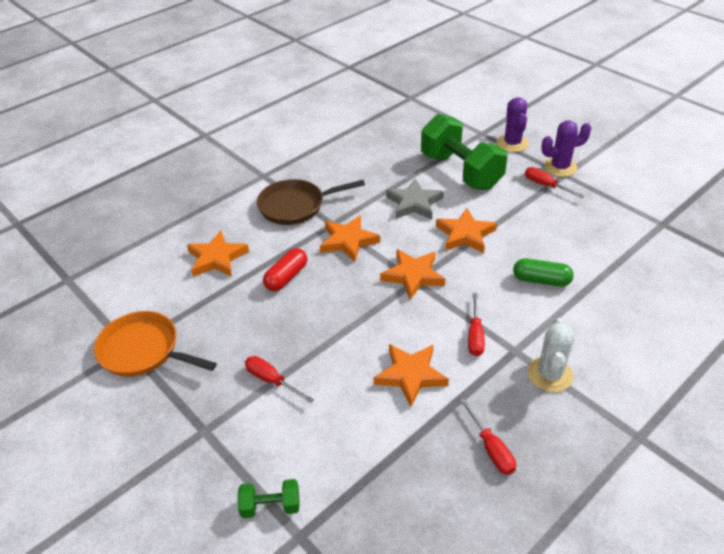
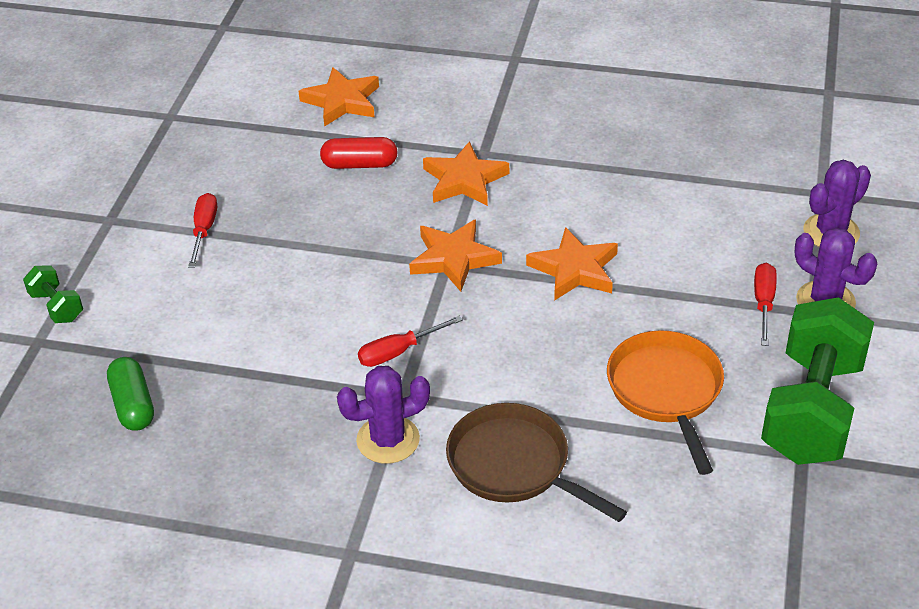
camera: 55 degrees right, 0 degrees up
(144, 351) = (173, 128): orange pan -> orange pan (666, 392)
(296, 206) = (486, 110): brown pan -> brown pan (515, 466)
(411, 375) = (293, 326): orange star -> none
(414, 203) = (591, 200): grey star -> none
(460, 171) = (705, 211): green dumbbell -> green dumbbell (812, 410)
(491, 448) = (238, 432): red screwdriver -> none
(541, 280) = (551, 372): green capsule -> green capsule (133, 405)
(550, 374) = (388, 440): white cactus -> purple cactus

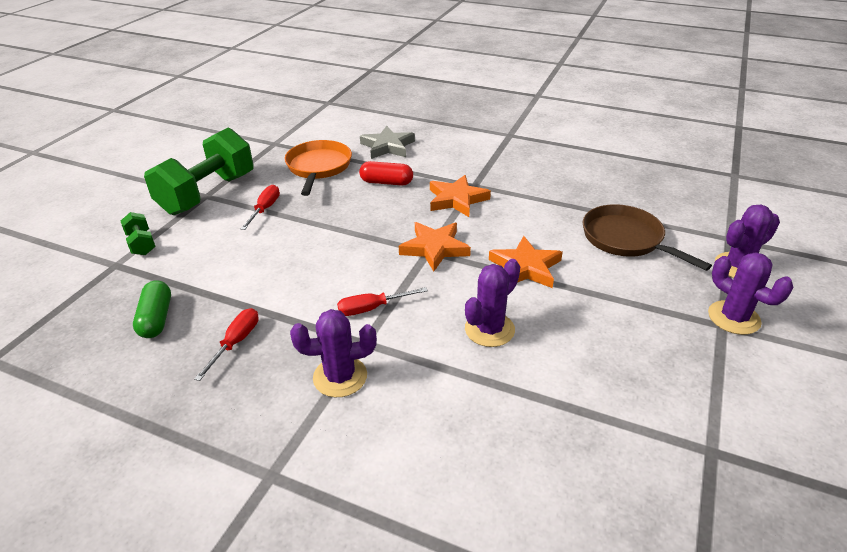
camera: 10 degrees right, 5 degrees down
(342, 101) = (387, 146): orange star -> grey star
(515, 466) = (441, 417): brown pan -> brown pan (626, 239)
(546, 357) = (489, 329): none -> purple cactus
(666, 392) = (587, 372): orange pan -> orange pan (318, 167)
(763, 303) = (679, 312): red screwdriver -> red screwdriver (236, 342)
(812, 410) = (721, 409): green dumbbell -> green dumbbell (208, 194)

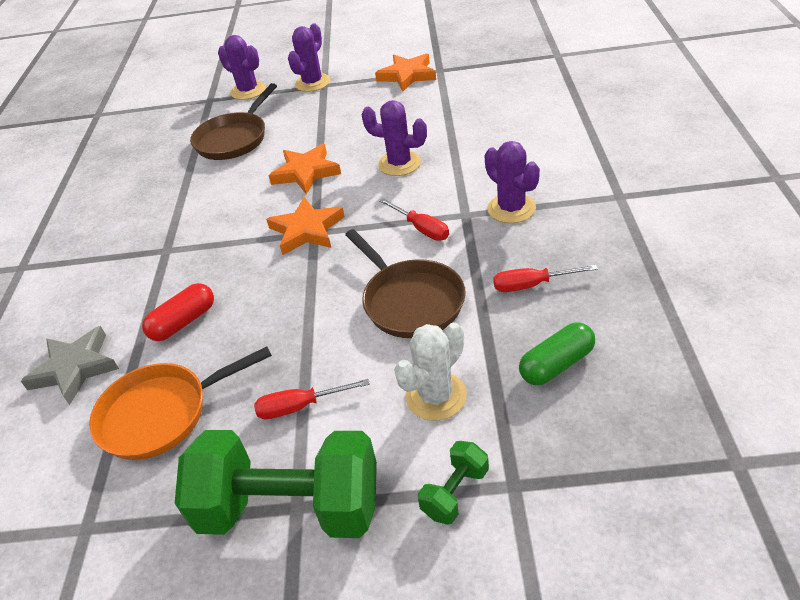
camera: 110 degrees left, 5 degrees up
(205, 258) = (436, 396): none -> white cactus
(296, 274) = (410, 301): none -> brown pan
(386, 182) = (183, 322): red capsule -> red capsule turned 60 degrees clockwise
(457, 199) = (204, 250): orange star -> orange star (407, 75)

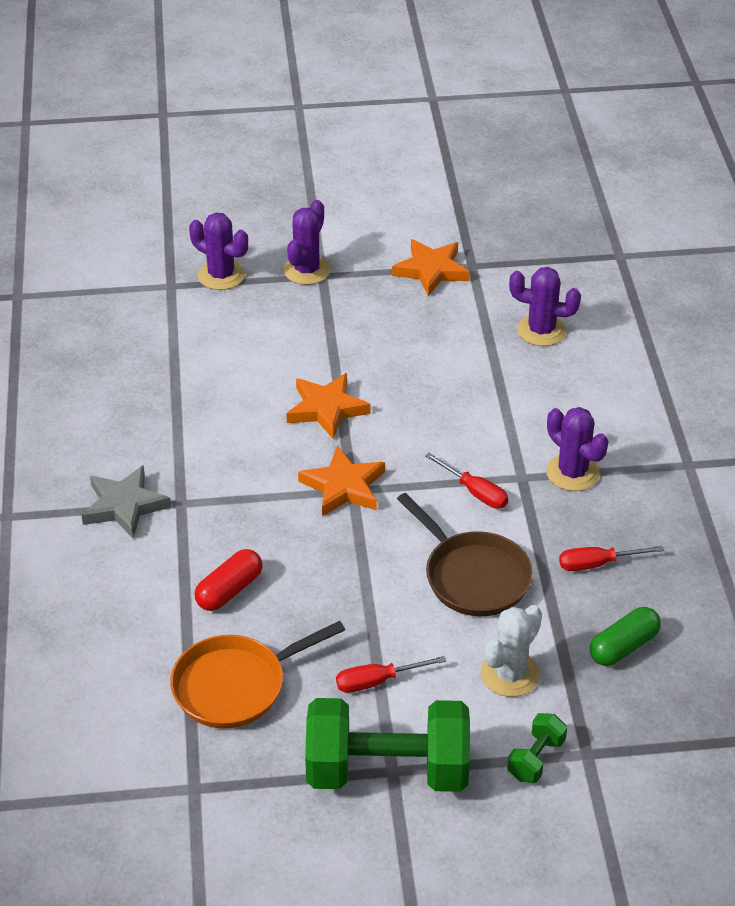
camera: 10 degrees left, 0 degrees up
(75, 368) = (123, 637): grey star -> grey star (124, 506)
(234, 139) = (222, 352): brown pan -> none
(399, 164) = (439, 404): purple cactus -> purple cactus (541, 331)

